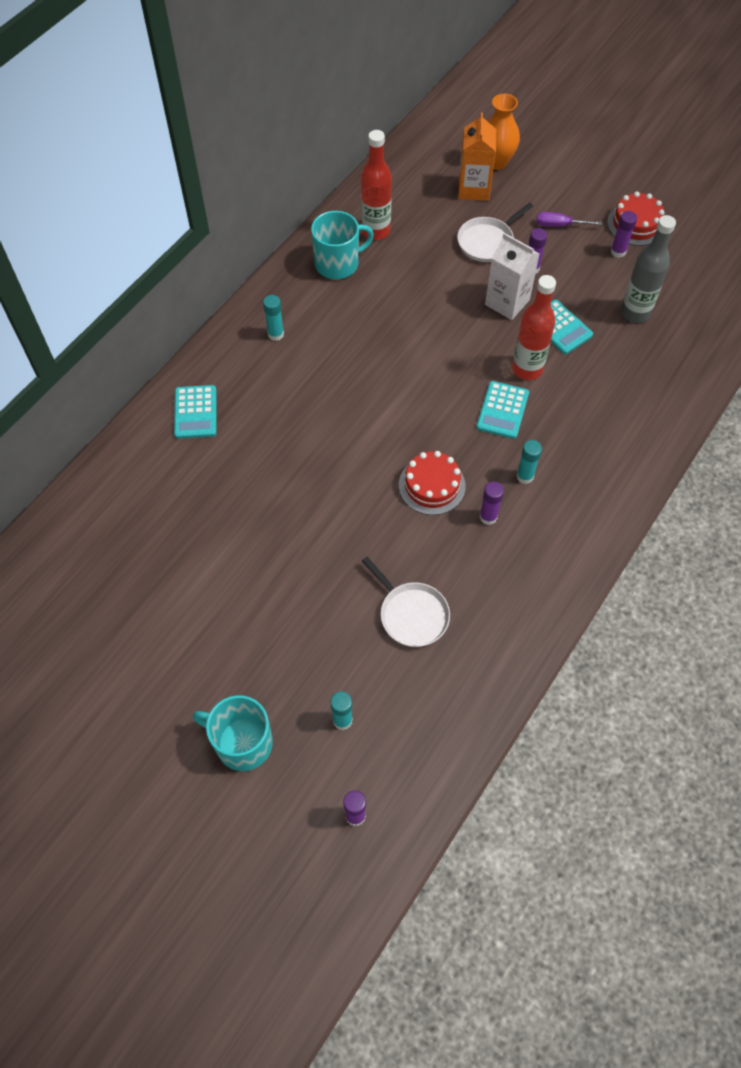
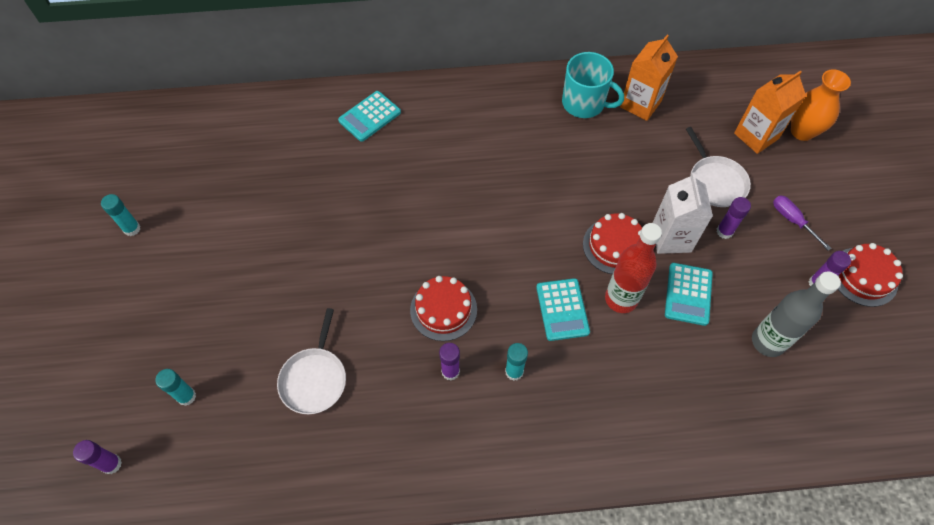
camera: 50 degrees right, 0 degrees up
(242, 743) = (123, 342): turquoise mug -> none
(276, 334) = (481, 113): turquoise glue stick -> turquoise glue stick (132, 229)
(375, 231) = (640, 104): red bottle -> orange carton
(481, 340) = (614, 246): none -> red cake
(487, 241) = (715, 182): white pan -> white pan turned 120 degrees counterclockwise
(502, 410) = (562, 309): turquoise calculator -> turquoise calculator turned 75 degrees counterclockwise

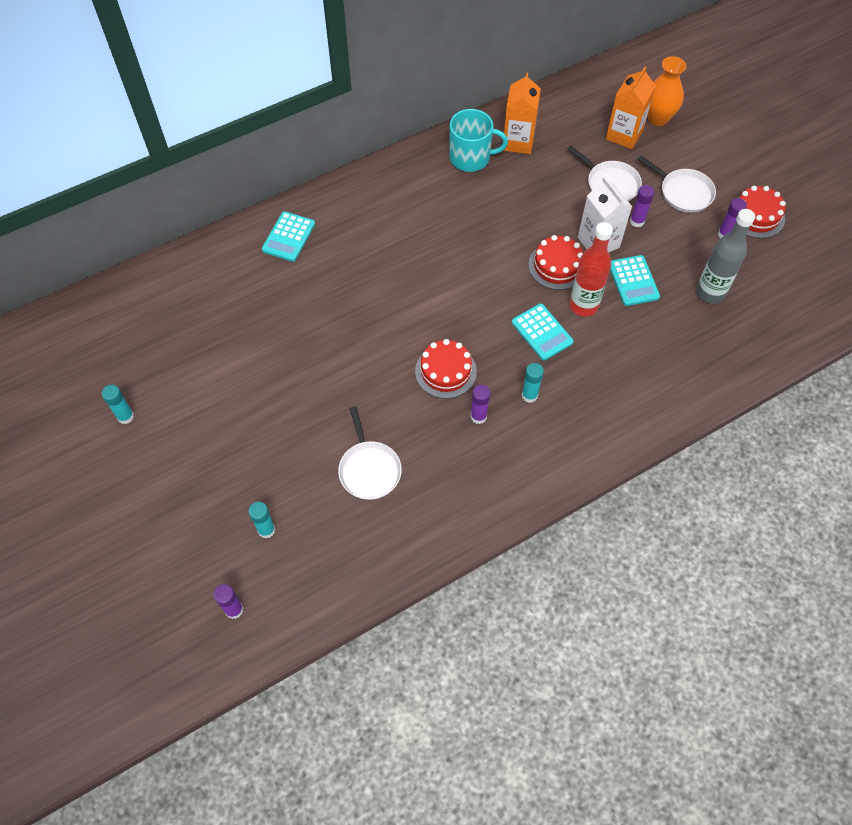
camera: 25 degrees left, 0 degrees up
(792, 220) = (683, 192): purple screwdriver -> white pan

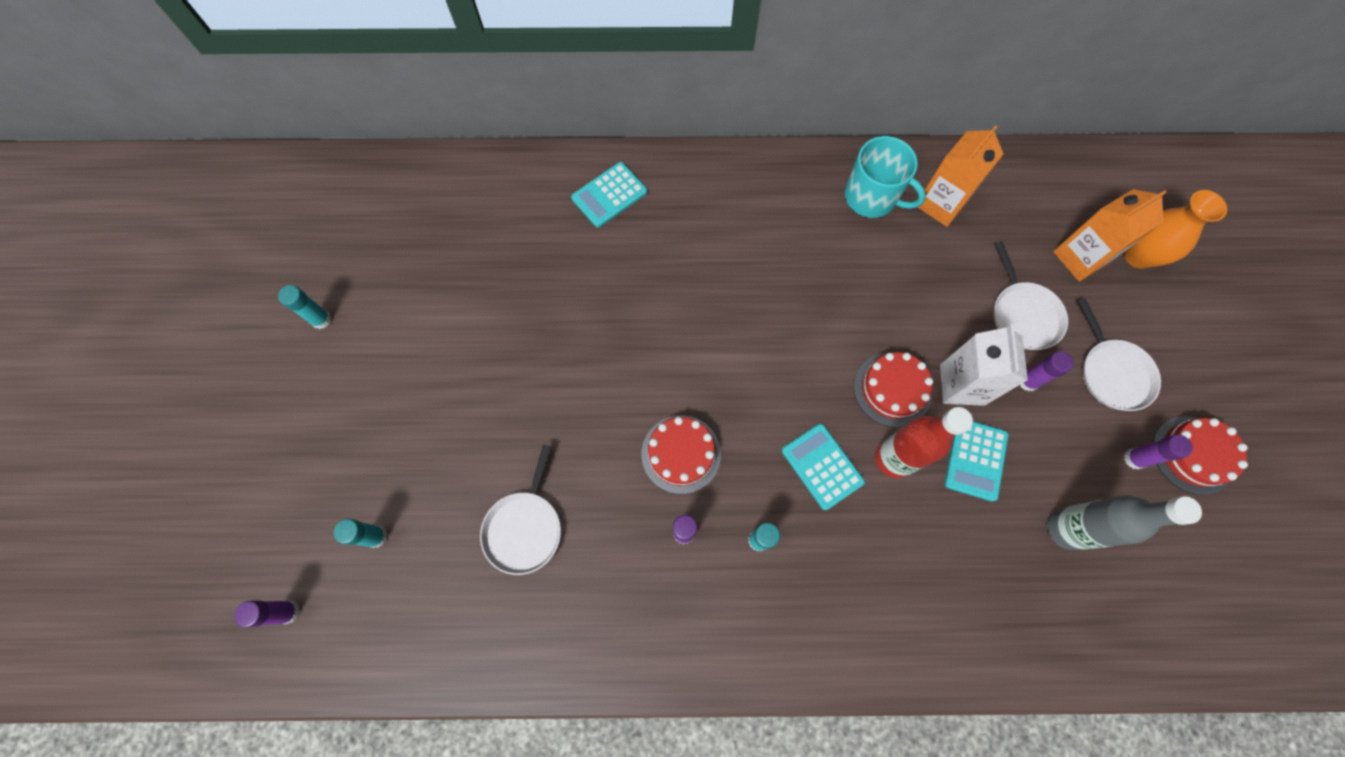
camera: 30 degrees right, 10 degrees up
(542, 332) = (822, 466): turquoise calculator -> turquoise calculator turned 150 degrees clockwise

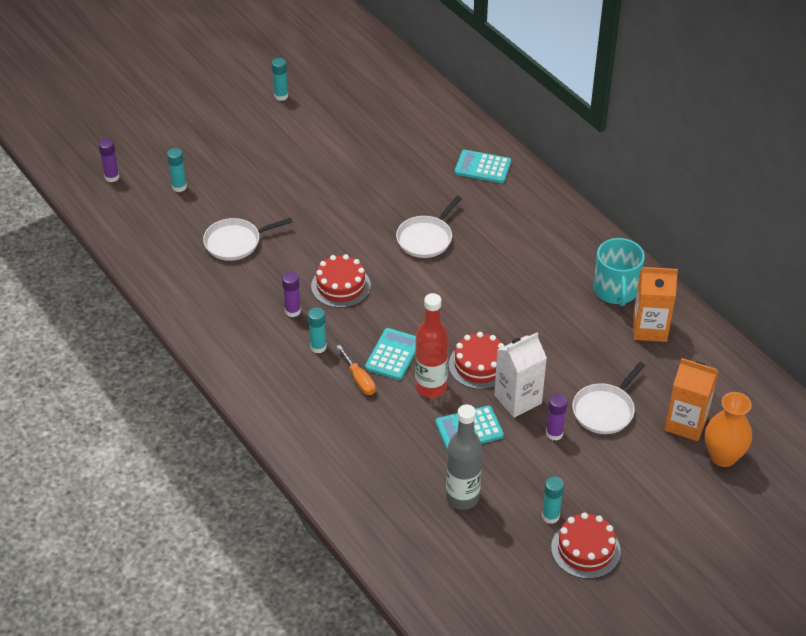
camera: 55 degrees right, 25 degrees down
(836, 527) = (359, 380): none -> orange screwdriver
(1112, 373) = (607, 478): white pan -> white pan (426, 238)
(1134, 459) = (550, 516): purple glue stick -> turquoise glue stick

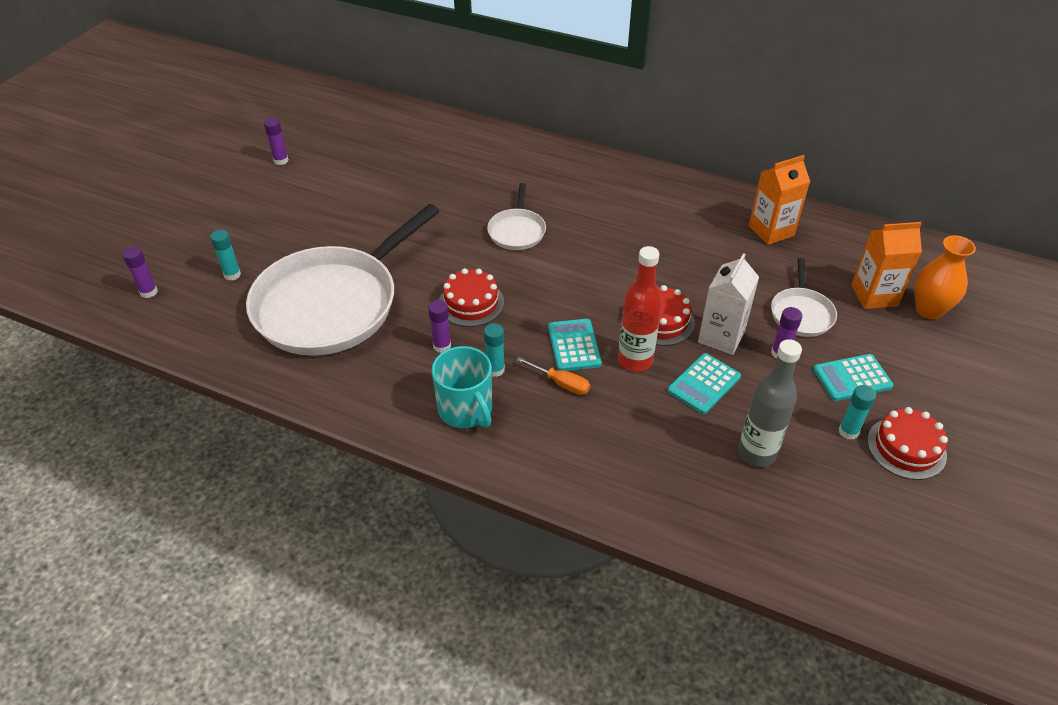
camera: 30 degrees left, 0 degrees up
(235, 242) = (332, 304): white pan -> white pan, size x2.25
(281, 96) = (281, 160): turquoise glue stick -> purple glue stick
(482, 167) = (517, 156): turquoise calculator -> turquoise calculator (852, 378)
(615, 291) = (716, 212): turquoise mug -> turquoise mug (466, 410)

